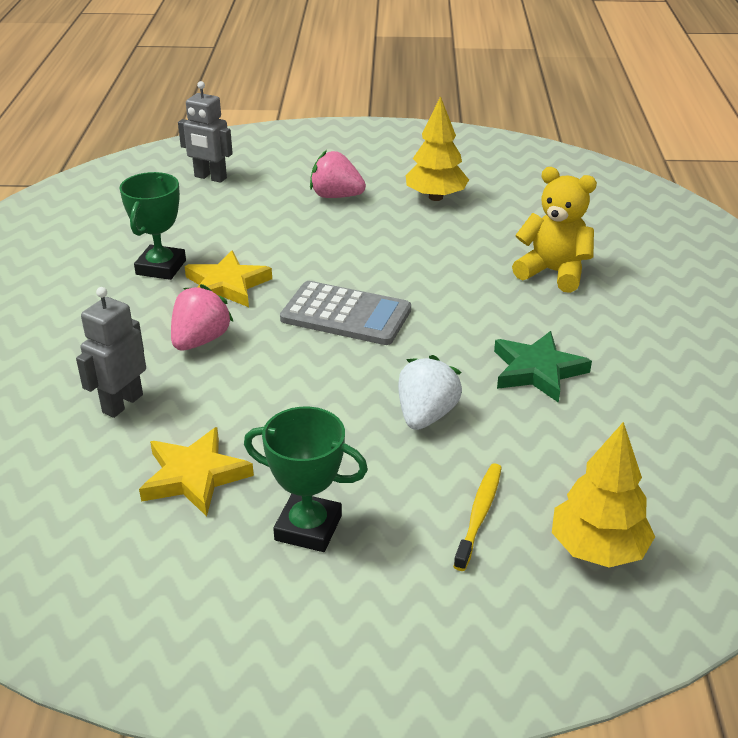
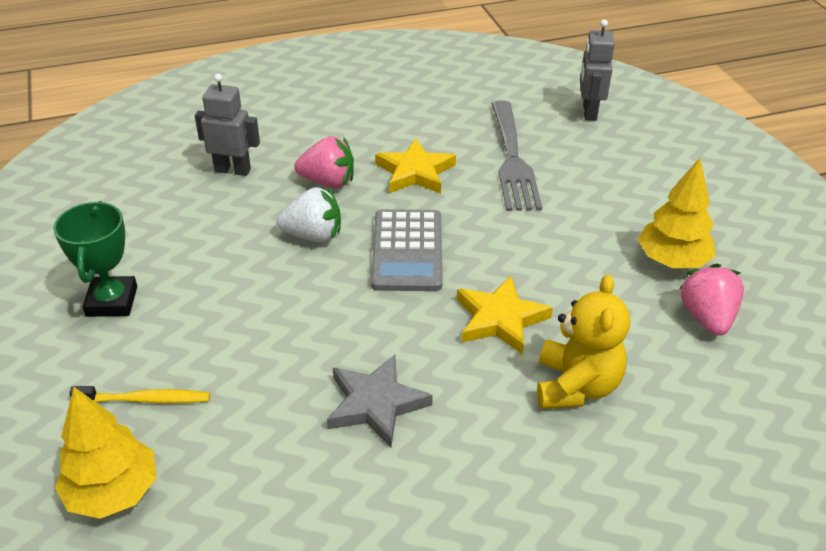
camera: 70 degrees right, 5 degrees up
(161, 267) = (422, 132): green trophy -> none
(194, 476) = (159, 228): yellow star -> yellow star (500, 319)
(251, 231) = (513, 160): none -> grey fork
(336, 196) = (616, 193): pink strawberry -> pink strawberry (707, 318)
(426, 415) = (274, 337): white strawberry -> white strawberry (313, 235)
(537, 370) = (376, 404): green star -> grey star

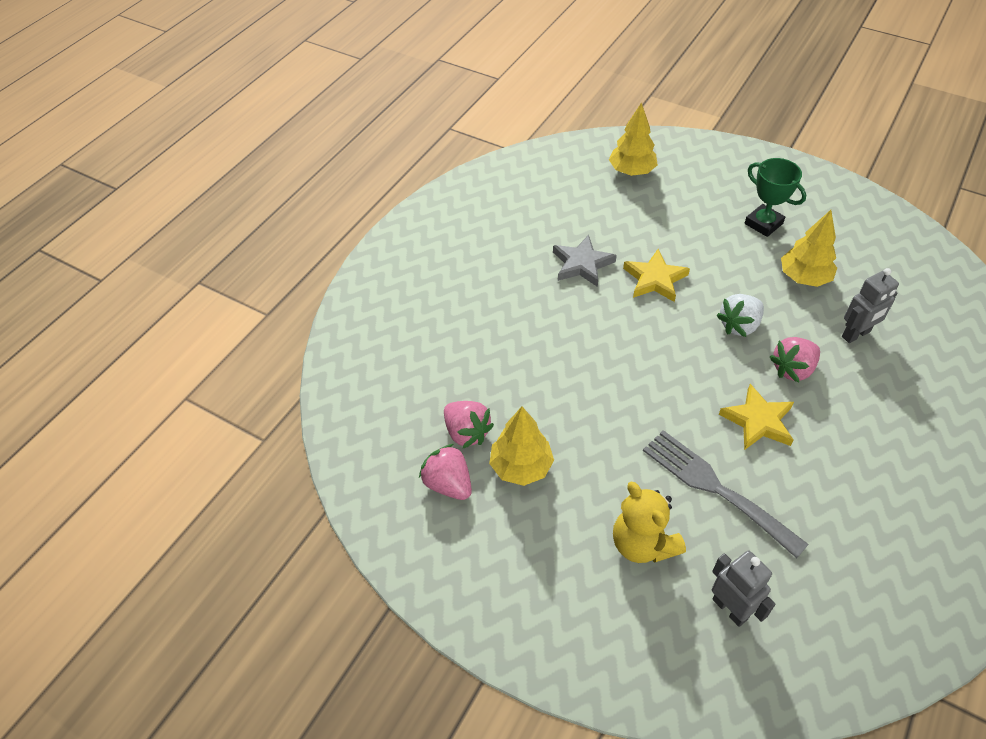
camera: 140 degrees right, 10 degrees up
(145, 399) = (675, 202): yellow toothbrush -> none
(183, 231) = (804, 278): none -> yellow tree
(407, 251) = (677, 354): grey calculator -> none
(500, 319) = (577, 347): yellow star -> yellow star (655, 279)
(576, 386) = (501, 336): yellow teddy bear -> yellow teddy bear (642, 544)
(761, 289) = (448, 484): none -> pink strawberry

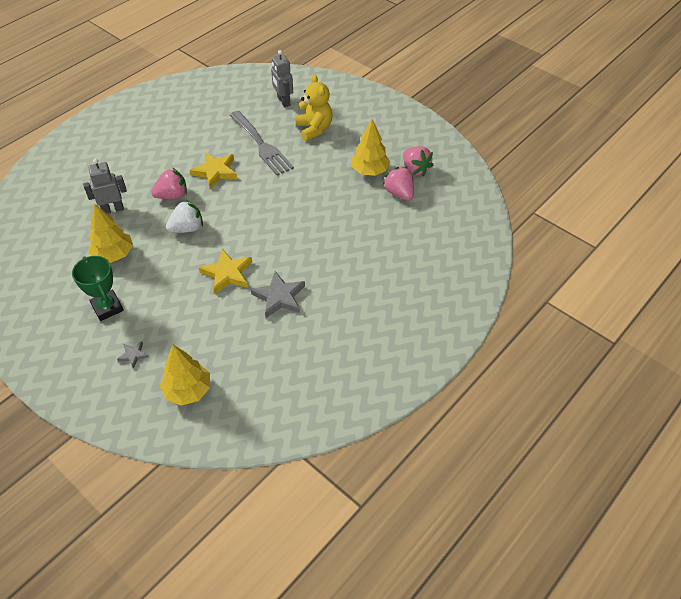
camera: 170 degrees left, 0 degrees up
(703, 189) = (133, 355): none -> grey star

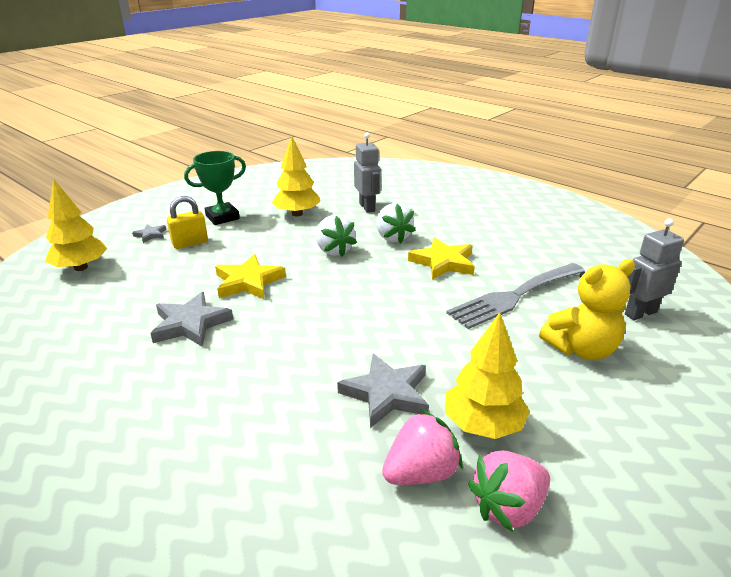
camera: 90 degrees right, 20 degrees down
(156, 321) = (190, 243): none -> yellow padlock
(172, 195) = (392, 237): pink strawberry -> white strawberry
(348, 203) = (386, 394): none -> grey star

